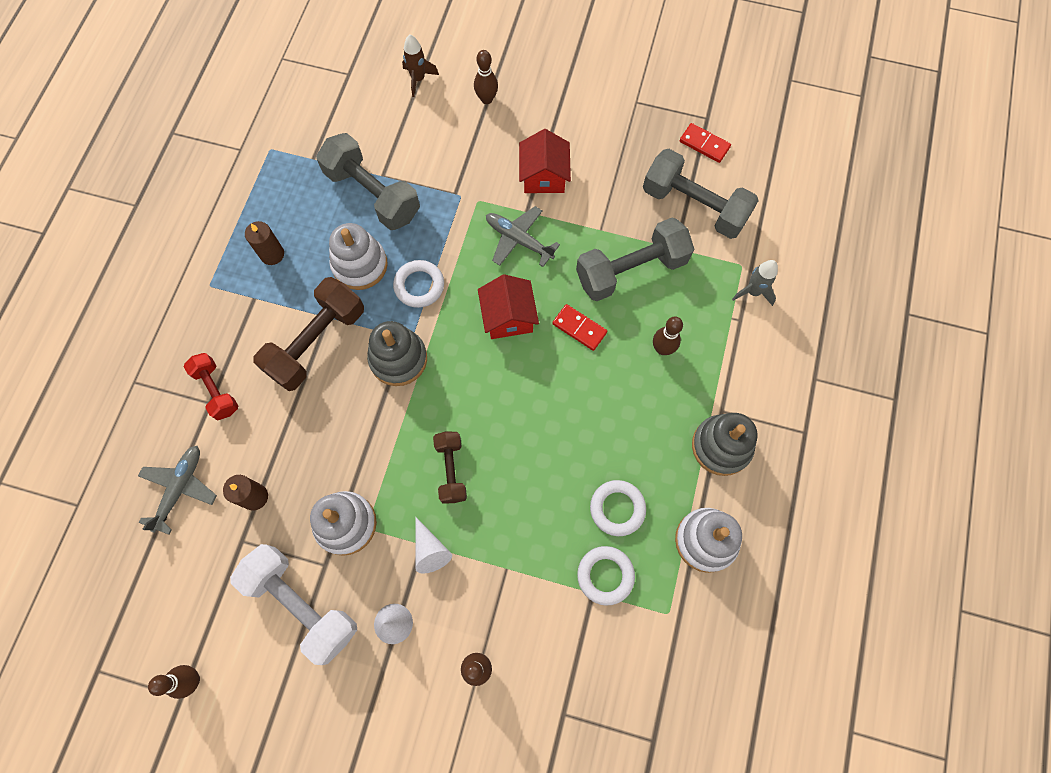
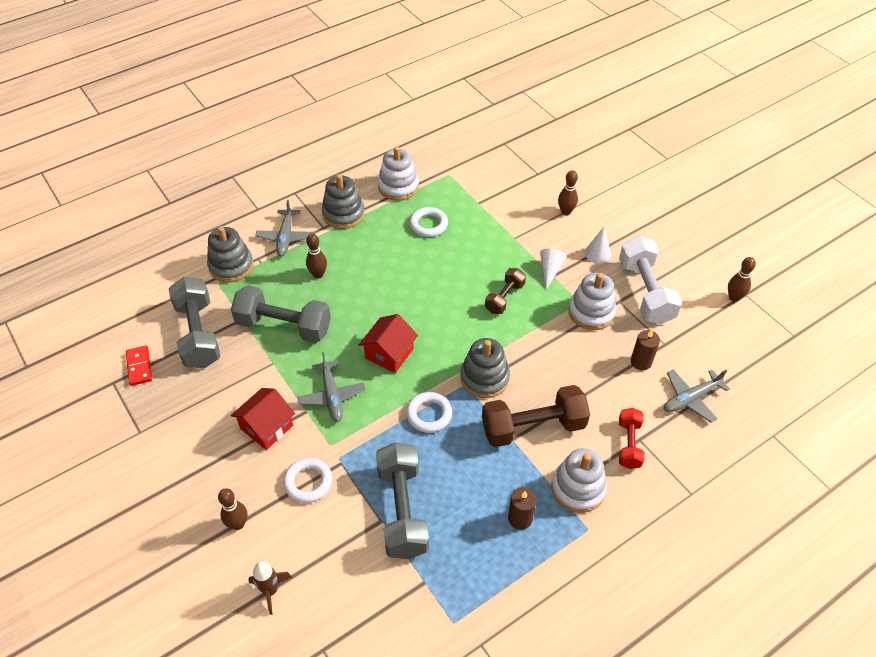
camera: 140 degrees left, 20 degrees down
(360, 265) = (459, 460): white stacking toy -> white stacking toy (578, 488)
(579, 328) = (353, 317): red domino -> none
(605, 575) = (464, 205): white ring -> white ring (308, 482)
(744, 367) = (286, 237): none -> grey plane
(753, 292) = (231, 266): grey rocket -> grey stacking toy

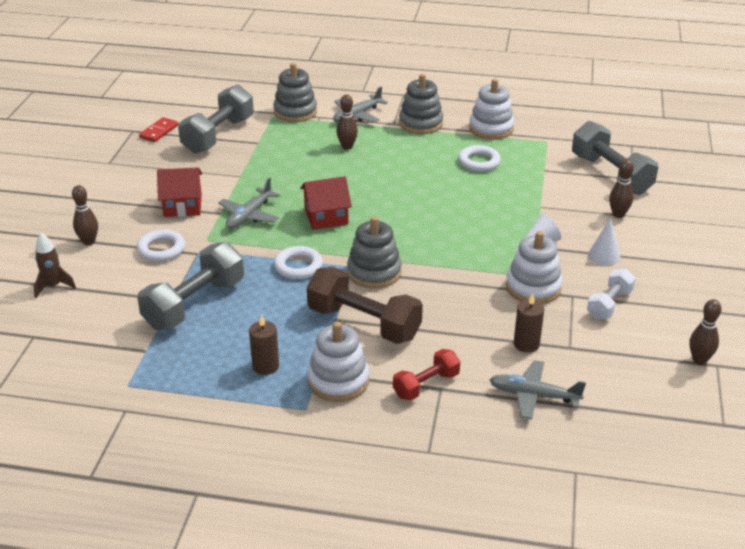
camera: 45 degrees right, 15 degrees down
(284, 326) = (278, 161): grey dumbbell -> grey dumbbell (610, 174)
(504, 298) = (470, 237): brown dumbbell -> none
(645, 292) = (609, 304): white dumbbell -> white dumbbell, size x0.57

